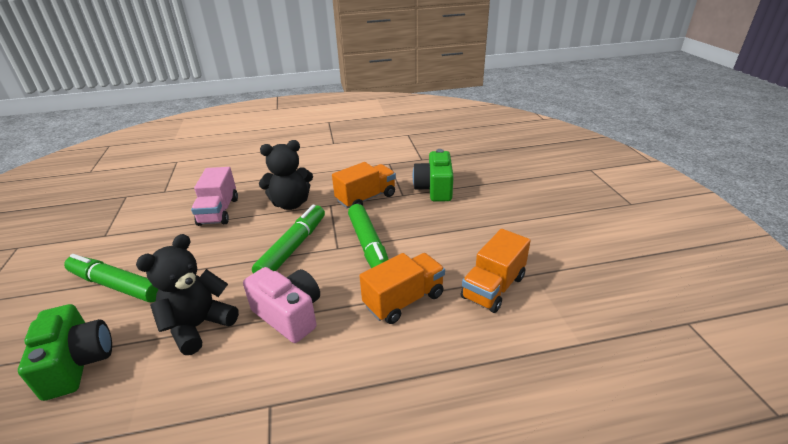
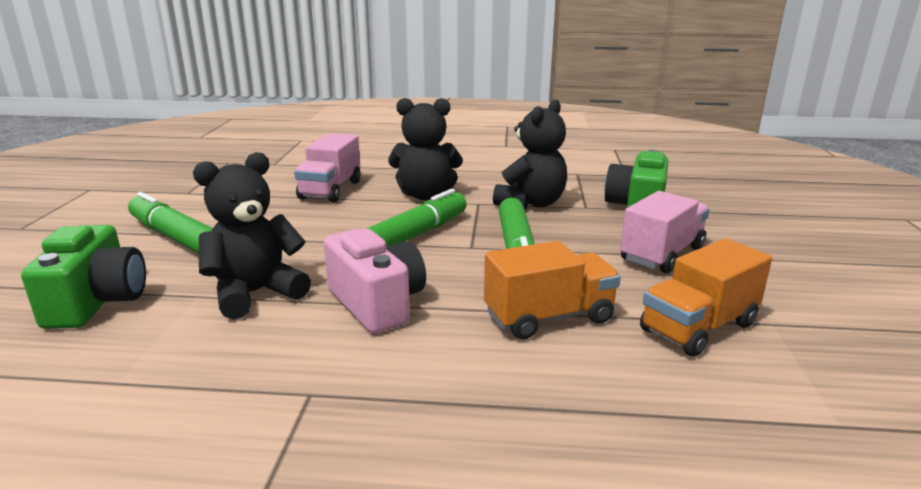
camera: 15 degrees right, 10 degrees down
(366, 198) = (531, 203): orange truck -> black teddy bear
(459, 229) = (662, 254): none -> pink truck

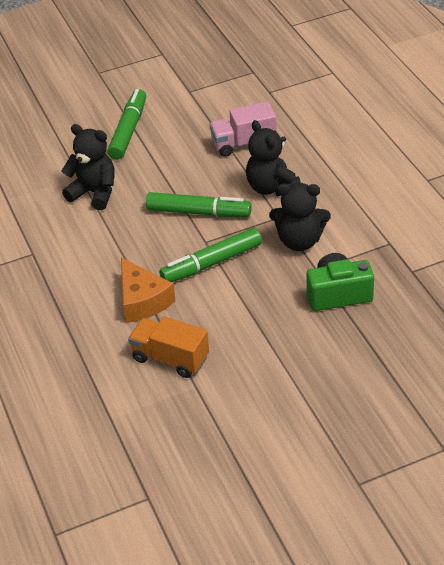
camera: 65 degrees right, 20 degrees up
(97, 301) = (53, 152): green camera -> none
(377, 303) = (113, 237): pink camera -> none
(549, 317) = (142, 301): orange truck -> orange cheese
(662, 254) = (258, 325): pink truck -> none

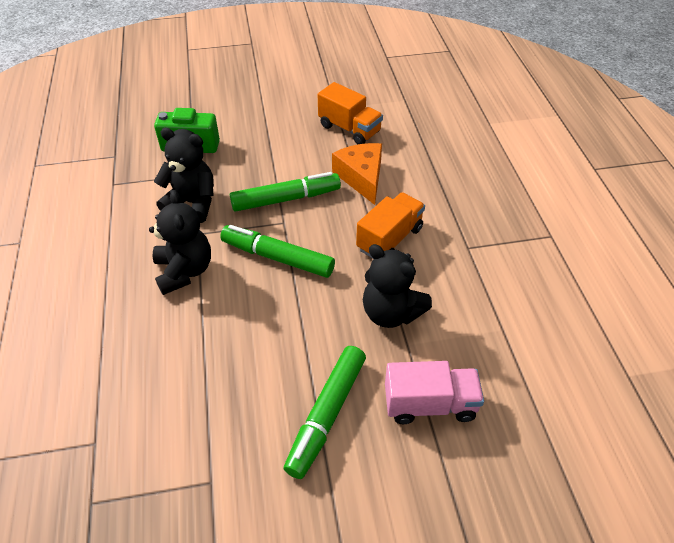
camera: 170 degrees left, 5 degrees up
(104, 247) = (389, 239): none -> orange truck
(244, 143) = (182, 347): pink truck -> pink truck (430, 404)

